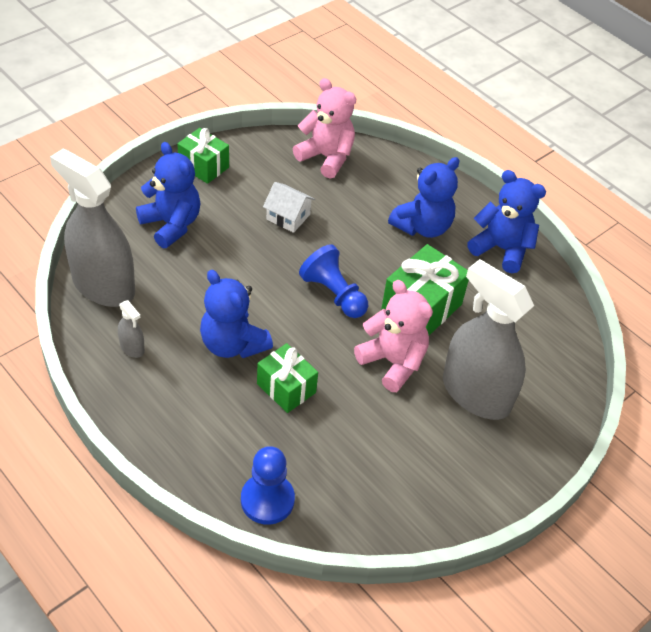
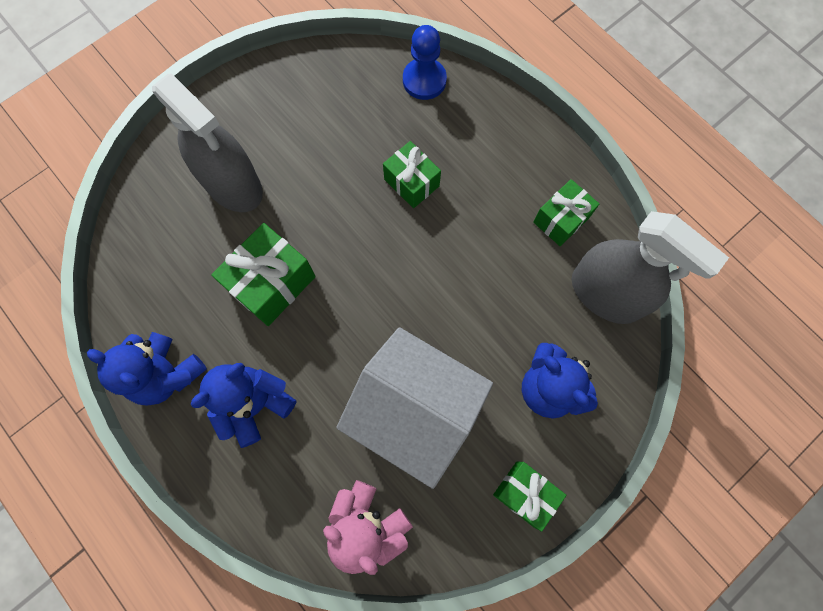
camera: 175 degrees left, 25 degrees up
(132, 347) = (561, 220): grey spray bottle -> green gift
(232, 344) = (465, 228): blue teddy bear -> none
(288, 217) = (415, 410): white house -> white house, size x2.34
(334, 294) = (364, 296): blue pawn -> none
(393, 362) = (308, 215): pink teddy bear -> none

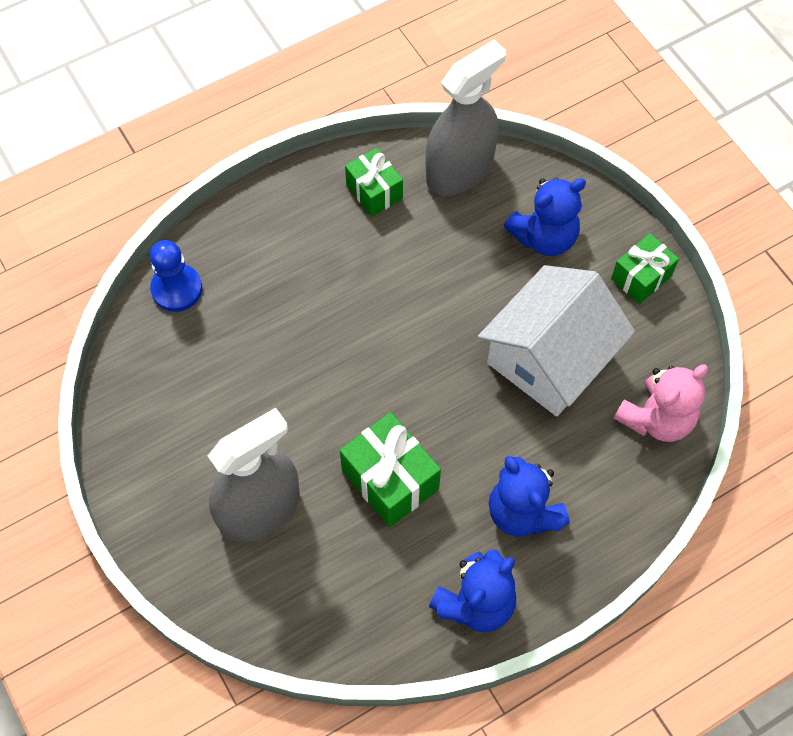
camera: 80 degrees left, 10 degrees down
(411, 183) = (300, 322): green gift -> none

